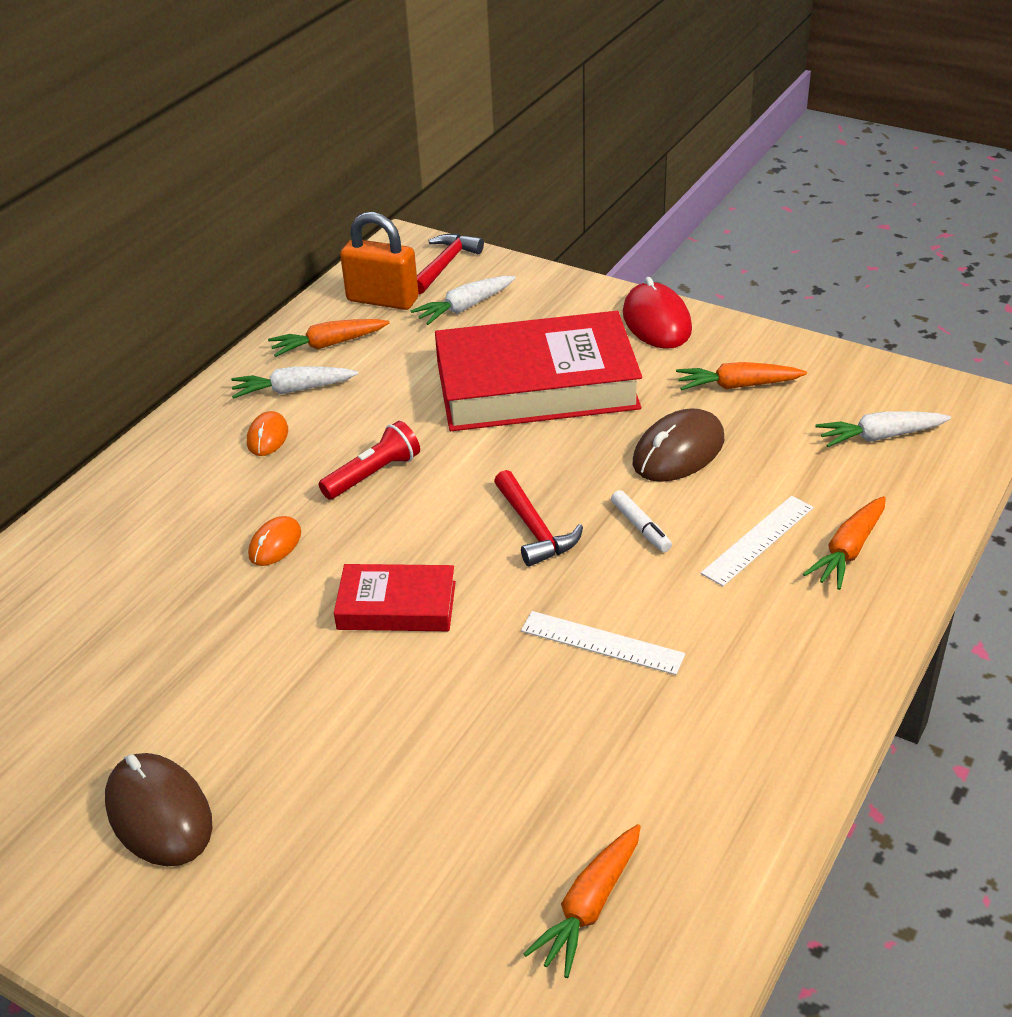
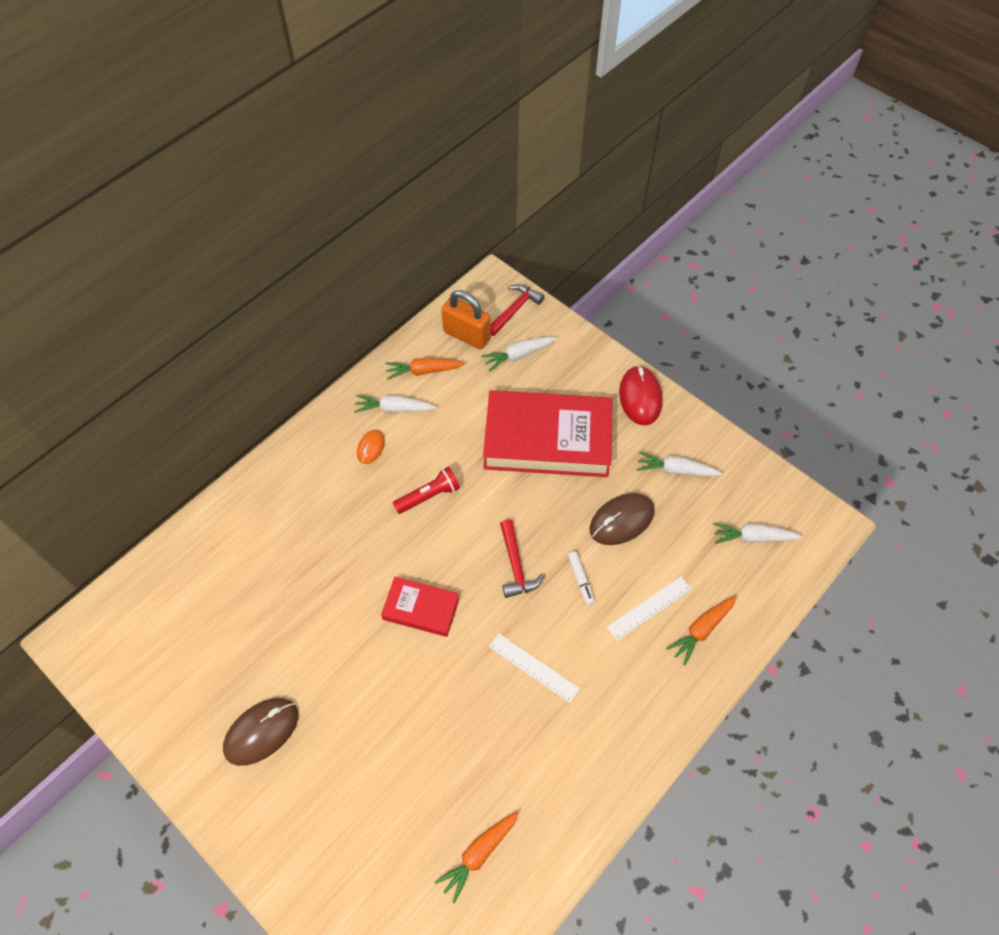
camera: 10 degrees right, 20 degrees up
(159, 813) = (261, 732): brown mouse -> brown mouse turned 75 degrees clockwise
(275, 544) = (359, 541): orange mouse -> none
(738, 386) = (676, 470): orange carrot -> white carrot

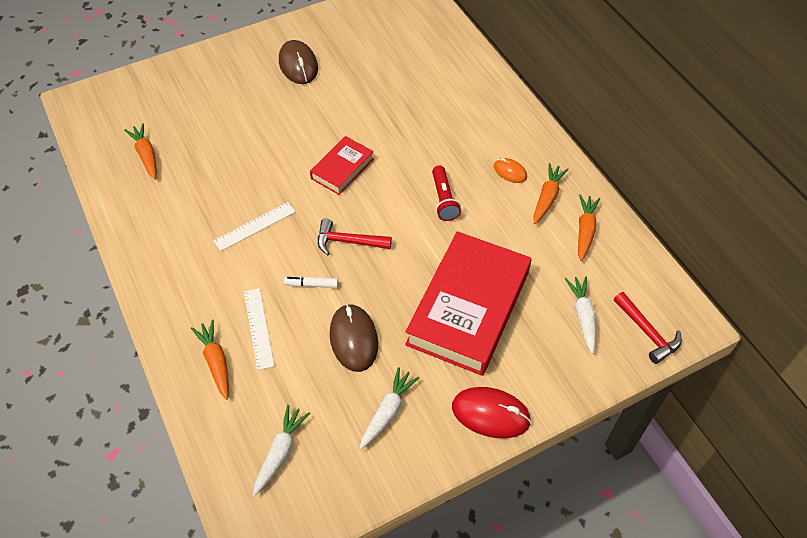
camera: 110 degrees right, 5 degrees down
(394, 409) = (547, 198): white carrot -> orange carrot
(466, 335) = (621, 278): orange padlock -> none

